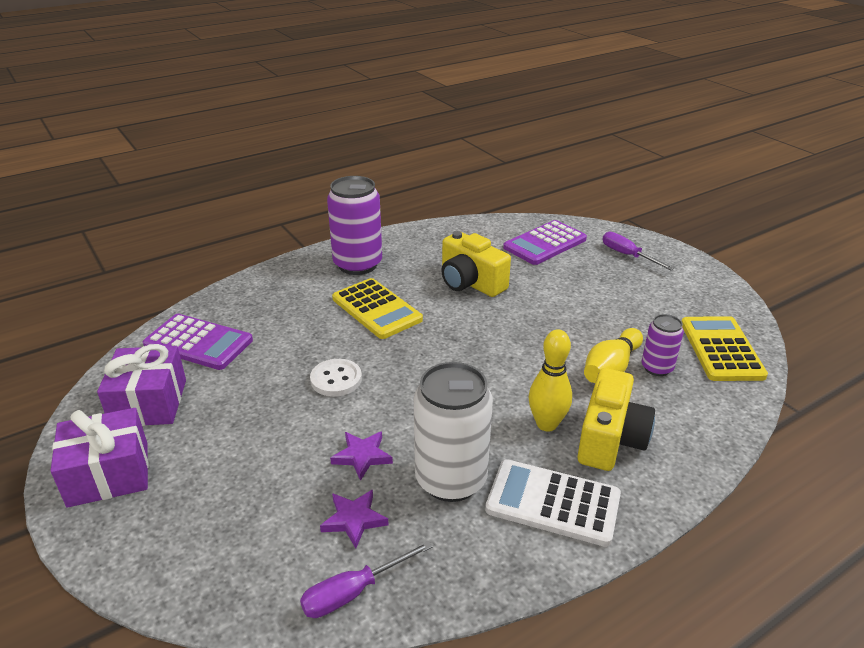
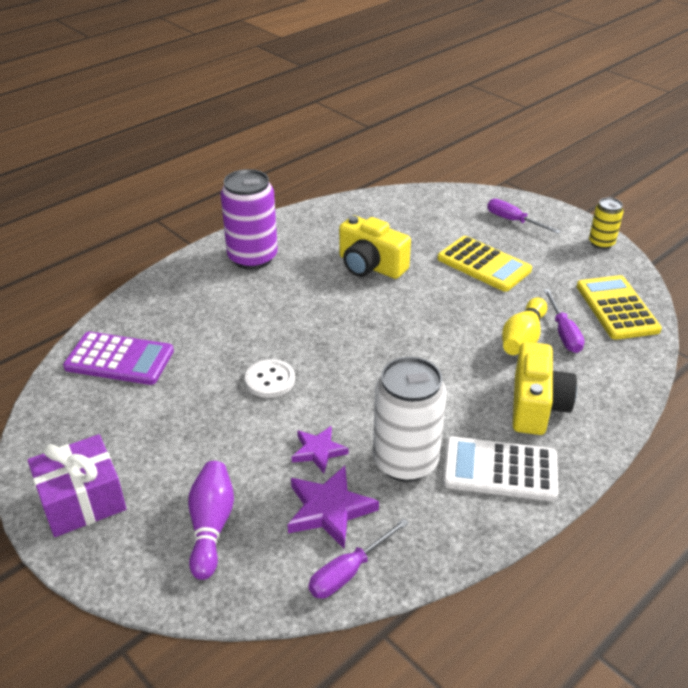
camera: 10 degrees left, 5 degrees up
(149, 403) = (93, 426): purple gift -> none
(225, 519) = (211, 526): none -> purple bowling pin
(354, 519) = (329, 509): purple star -> purple star, size x1.53
(376, 309) = (286, 304): yellow calculator -> yellow calculator (483, 264)
(545, 243) = (432, 216): purple calculator -> none
(546, 424) = (477, 399): yellow bowling pin -> none
(657, 368) = (563, 333): purple can -> purple screwdriver
(716, 284) = (601, 243): none -> yellow can

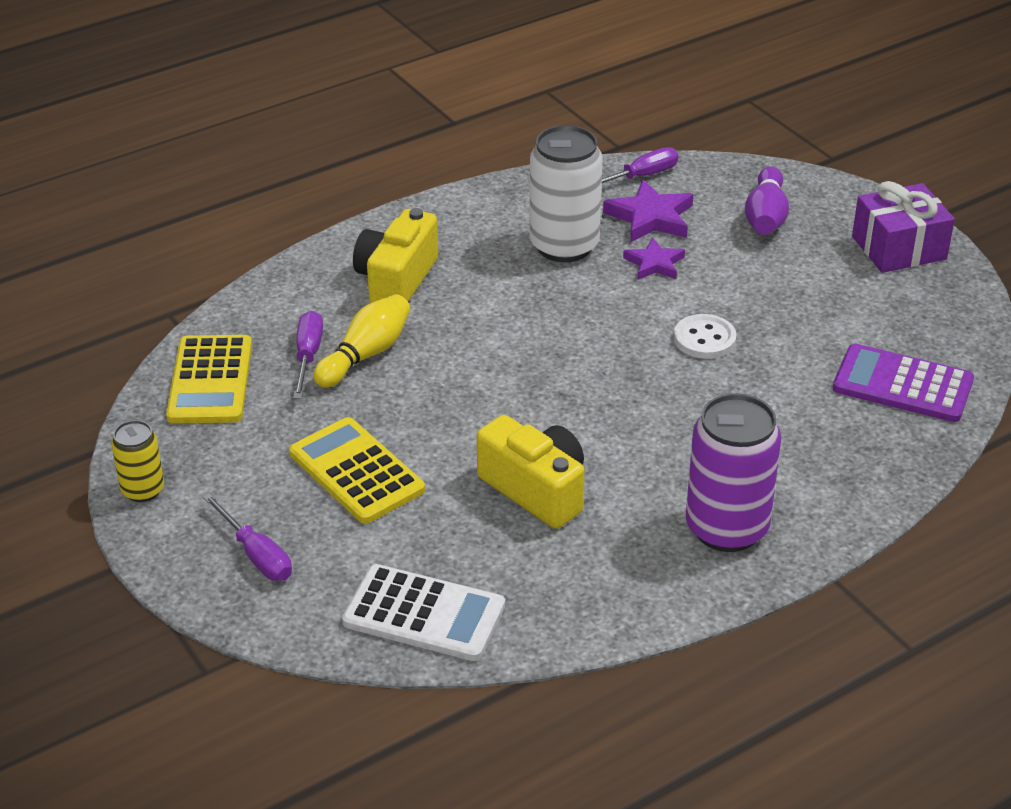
camera: 170 degrees left, 0 degrees up
(500, 470) = (469, 230): white calculator -> white calculator (424, 614)

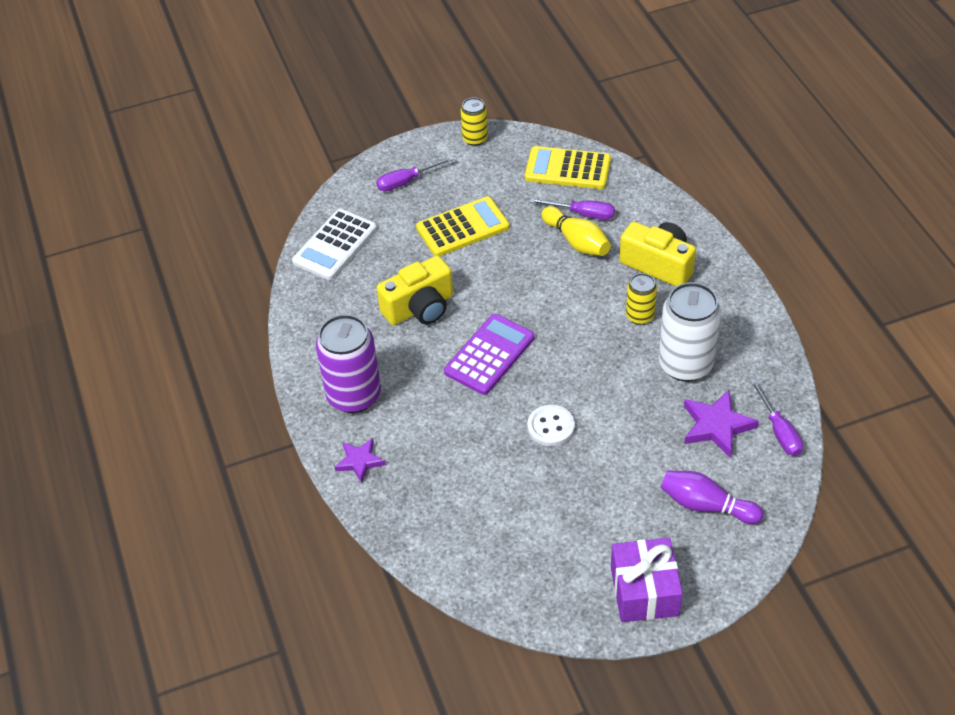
camera: 105 degrees right, 10 degrees up
(493, 287) = (640, 316): none -> yellow can
(654, 263) = (652, 416): purple star -> purple star (360, 461)
(902, 385) = (466, 537): purple calculator -> purple calculator (489, 355)

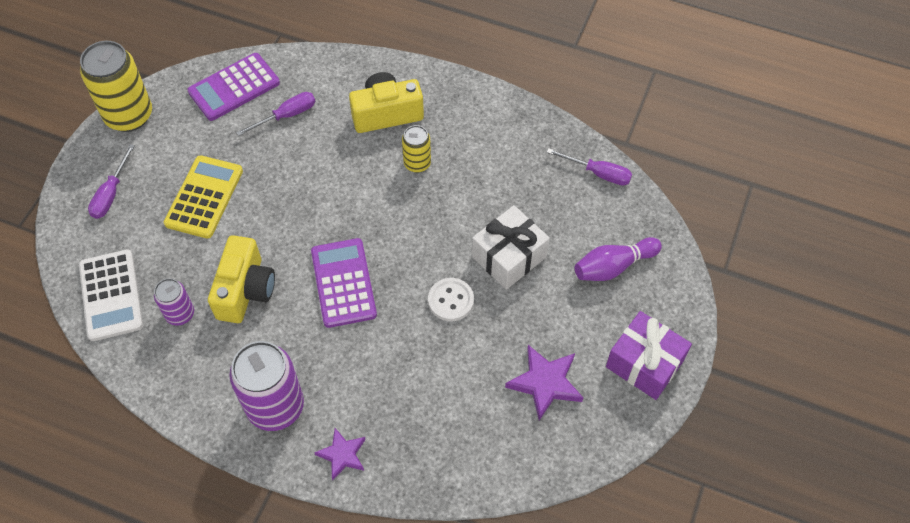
camera: 50 degrees left, 10 degrees up
(362, 290) = (180, 314): none -> purple can
(475, 139) = (129, 116): yellow can -> yellow can, size x1.87
(567, 169) = (234, 87): yellow calculator -> purple calculator
(577, 241) = (307, 141): yellow bowling pin -> none
(631, 432) = (509, 257): none -> white gift
(685, 364) = (488, 175): white can -> none
(716, 426) = (557, 203): purple star -> purple star (545, 383)

